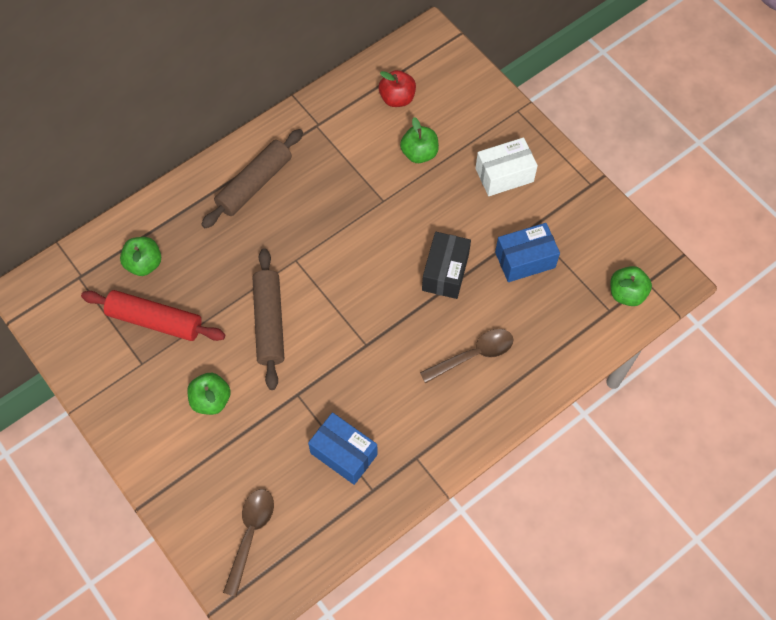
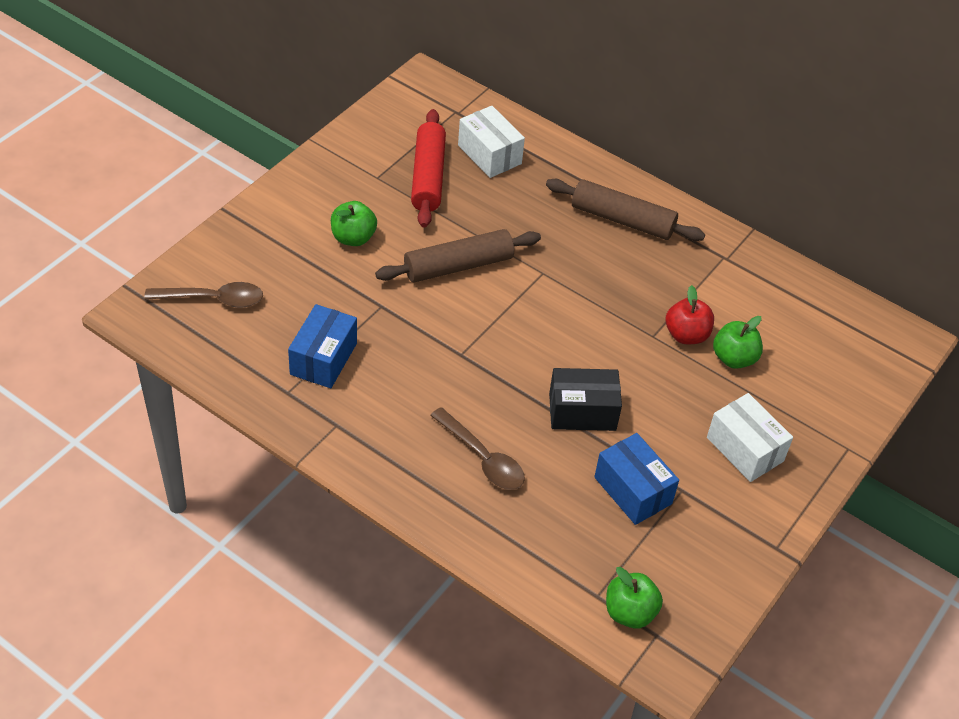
camera: 70 degrees right, 15 degrees down
(144, 264) = (489, 154): green apple -> white box
(397, 98) = (800, 323): red apple -> red apple (686, 335)

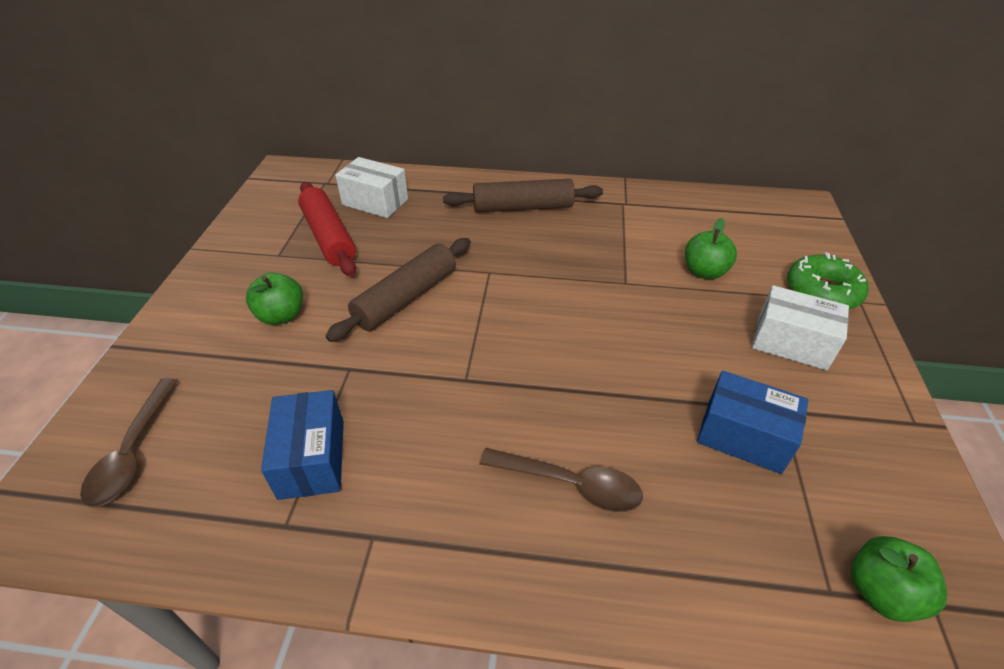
camera: 25 degrees left, 5 degrees down
(213, 299) = (133, 451): brown spoon -> brown spoon turned 120 degrees clockwise
(582, 412) = (626, 379): black box -> none
(686, 335) = (651, 270): red apple -> none
(823, 424) = (822, 291): none -> green donut

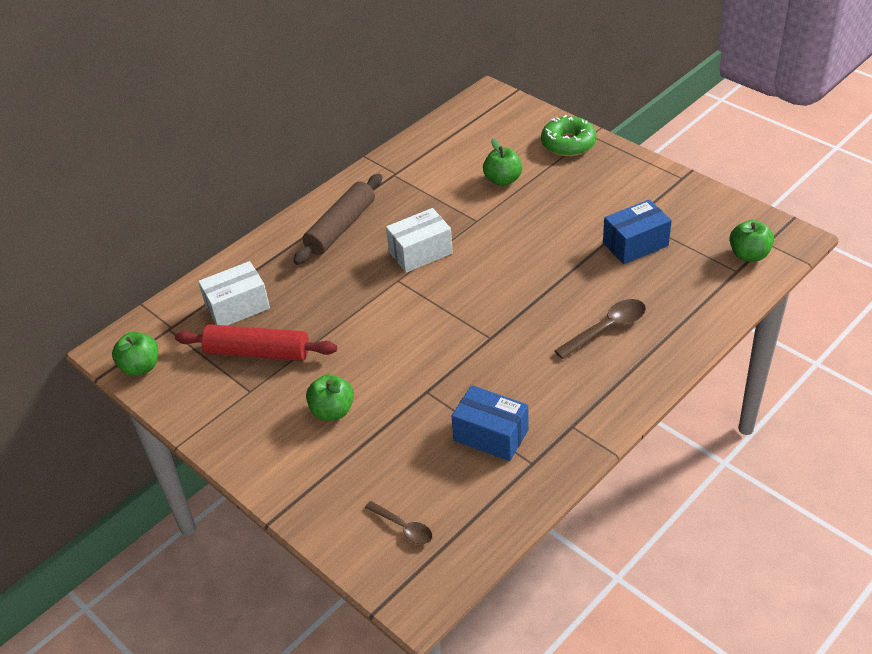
camera: 50 degrees left, 0 degrees up
(133, 451) = (403, 527): brown spoon -> brown spoon, size x0.65
(272, 190) = (140, 367): none -> green apple
(406, 298) = (381, 335): brown rolling pin -> none
(791, 342) = (593, 183): white box -> white box (420, 252)

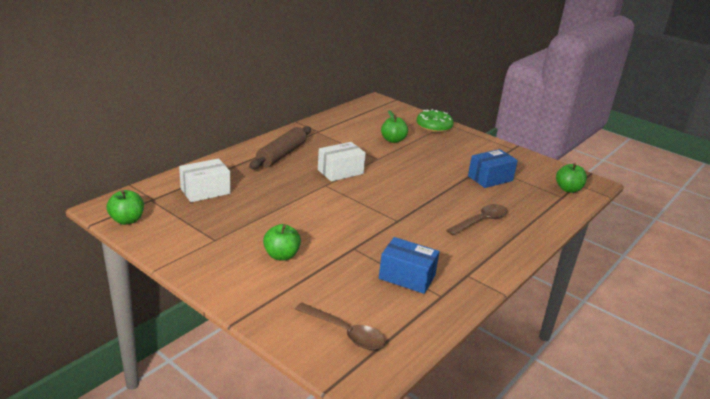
camera: 10 degrees left, 15 degrees down
(257, 352) = (221, 217): red rolling pin -> none
(403, 527) = (345, 332): brown spoon -> brown spoon, size x1.55

